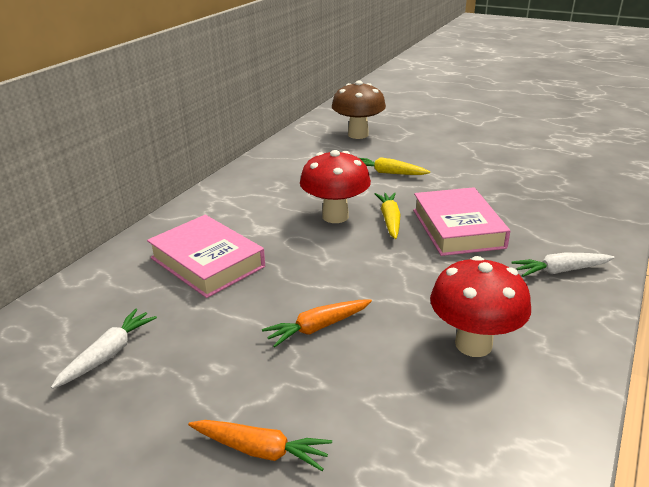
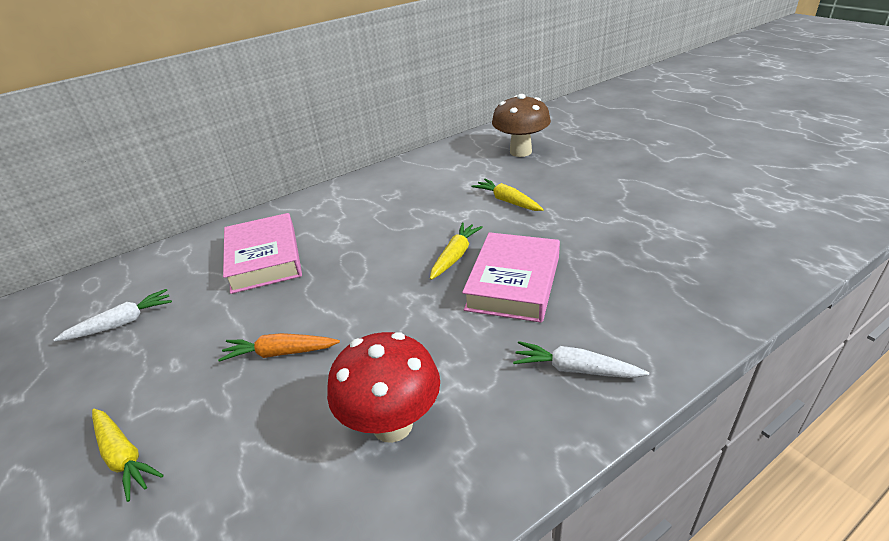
camera: 30 degrees right, 5 degrees up
(261, 450) = (124, 457): orange carrot -> yellow carrot
(335, 216) = (410, 239): red mushroom -> none

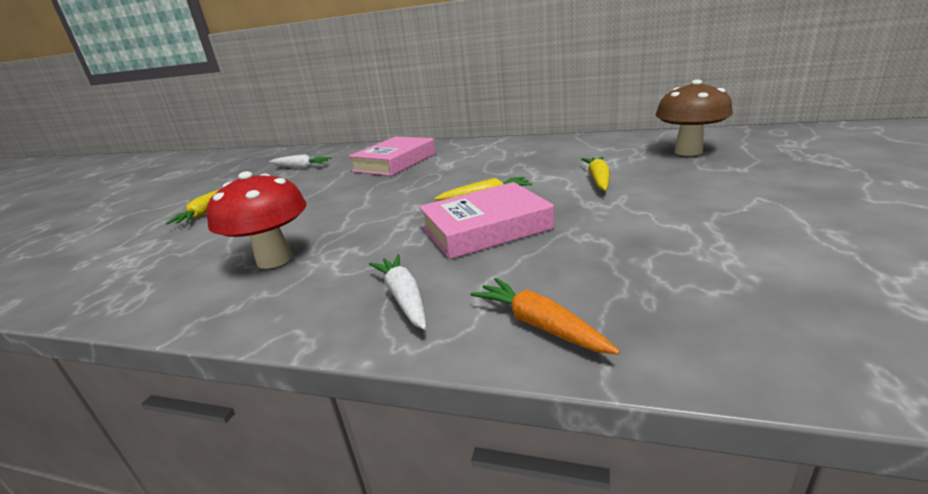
camera: 50 degrees right, 10 degrees down
(280, 353) = (313, 204): orange carrot -> orange carrot (539, 325)

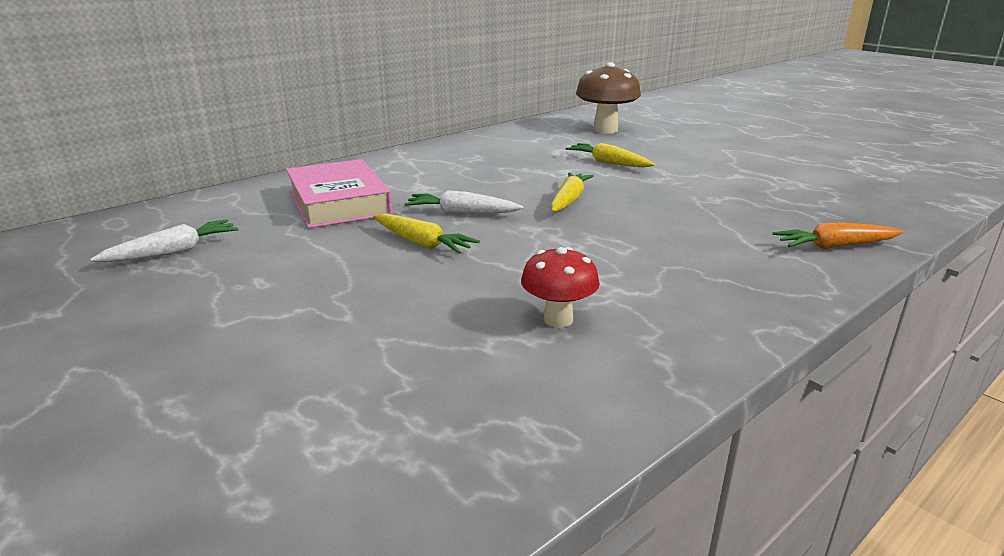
camera: 60 degrees left, 0 degrees up
(204, 213) = (227, 354): yellow carrot -> yellow carrot (422, 243)
(274, 259) = (558, 319): red mushroom -> red mushroom, size x0.61
(404, 297) = (744, 276): white carrot -> white carrot (461, 213)
(486, 228) = (645, 218): pink book -> none

